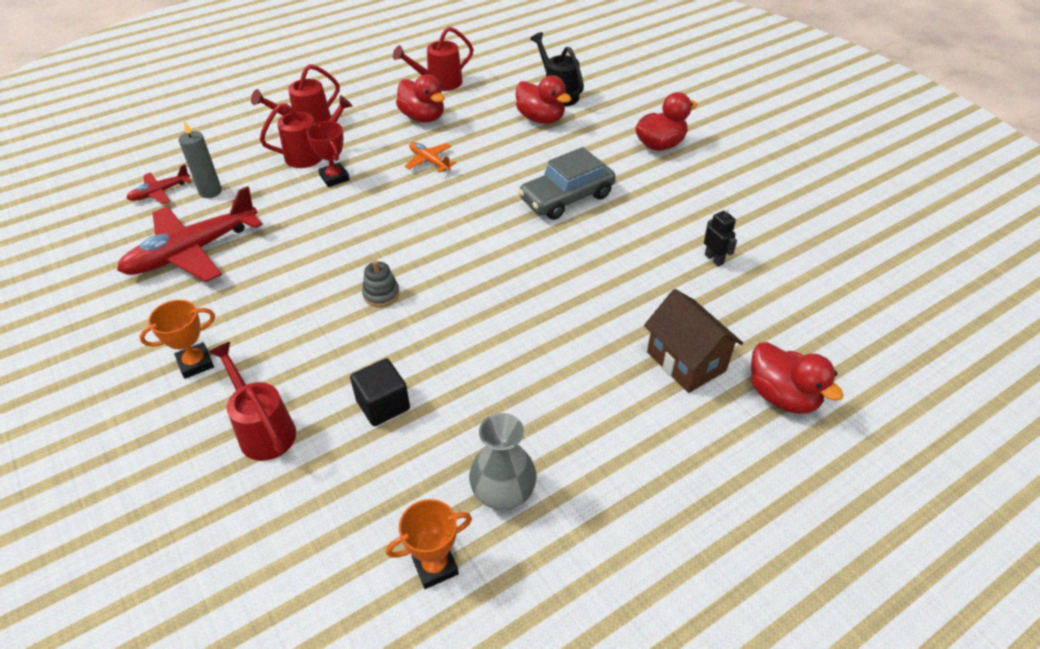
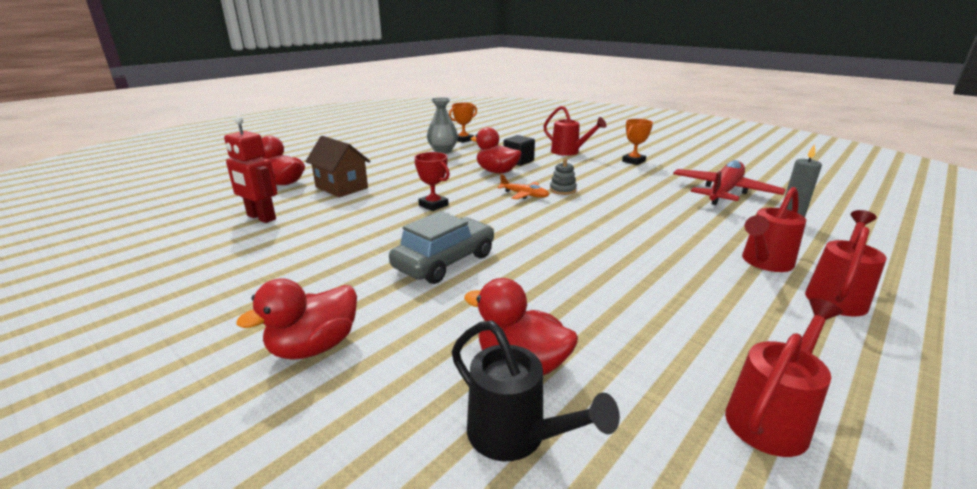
camera: 165 degrees right, 20 degrees down
(160, 192) = (828, 216): red plane -> none
(334, 178) = (702, 246): red trophy -> red trophy (433, 205)
(423, 117) = (705, 333): red duck -> red duck (496, 172)
(429, 161) = (626, 275): orange plane -> orange plane (524, 195)
(714, 259) = (295, 235): black robot -> none
(767, 300) = (261, 218): none -> red robot

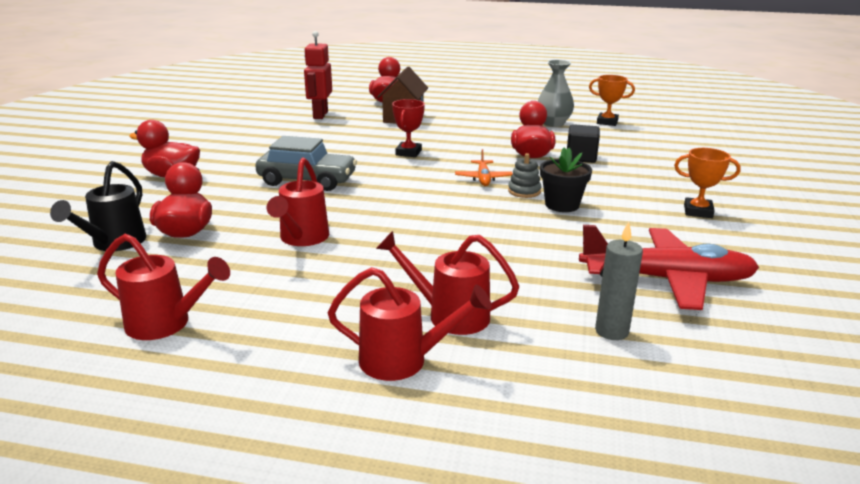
camera: 60 degrees right, 0 degrees up
(569, 152) = (663, 173): red watering can -> red watering can (302, 239)
(596, 186) = (562, 205): none -> black flower pot

